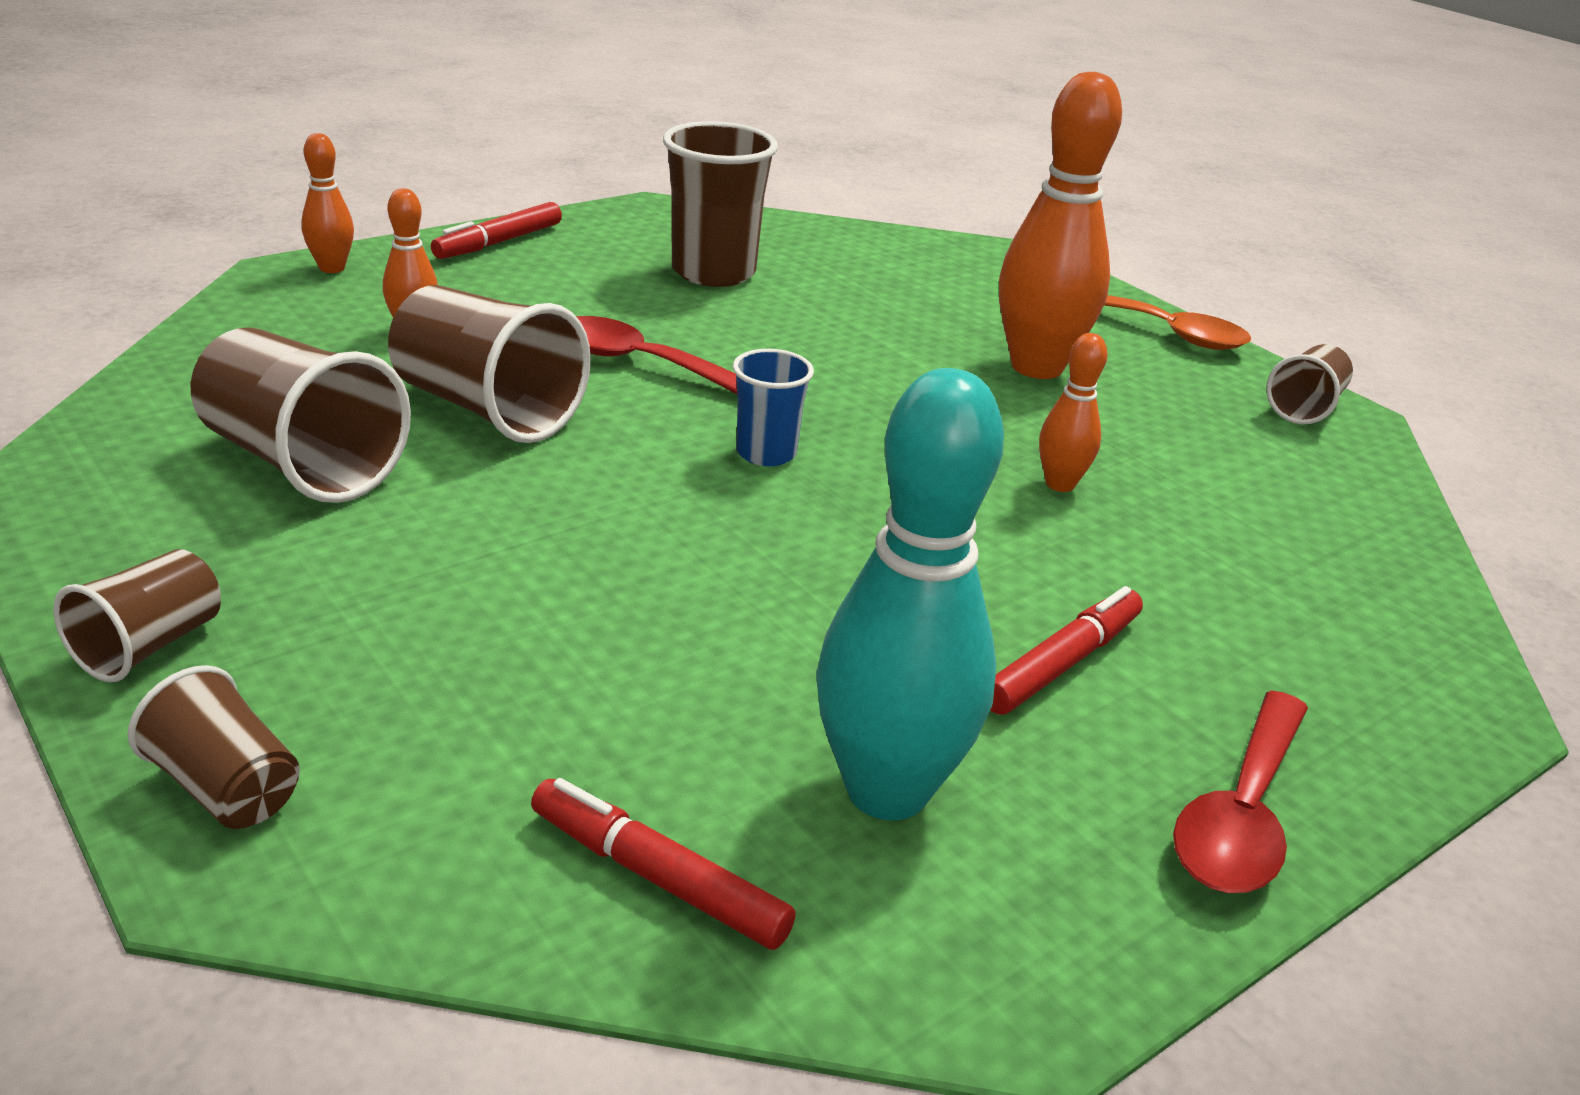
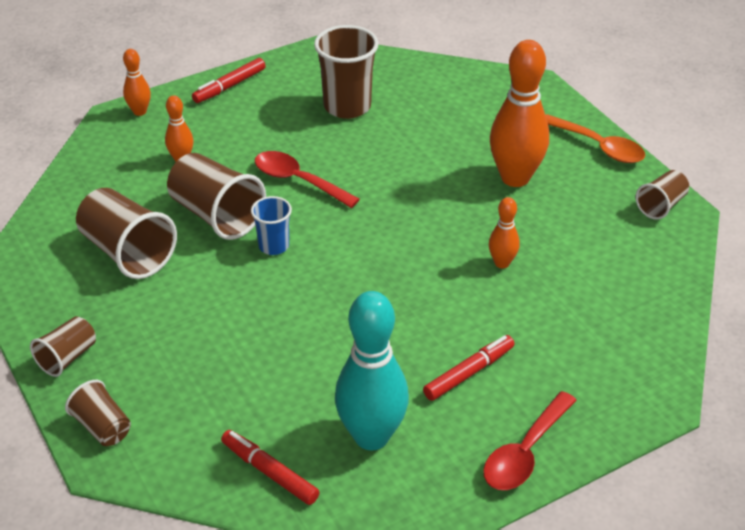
camera: 10 degrees right, 10 degrees up
(766, 453) = (353, 243): blue cup -> blue cup (274, 246)

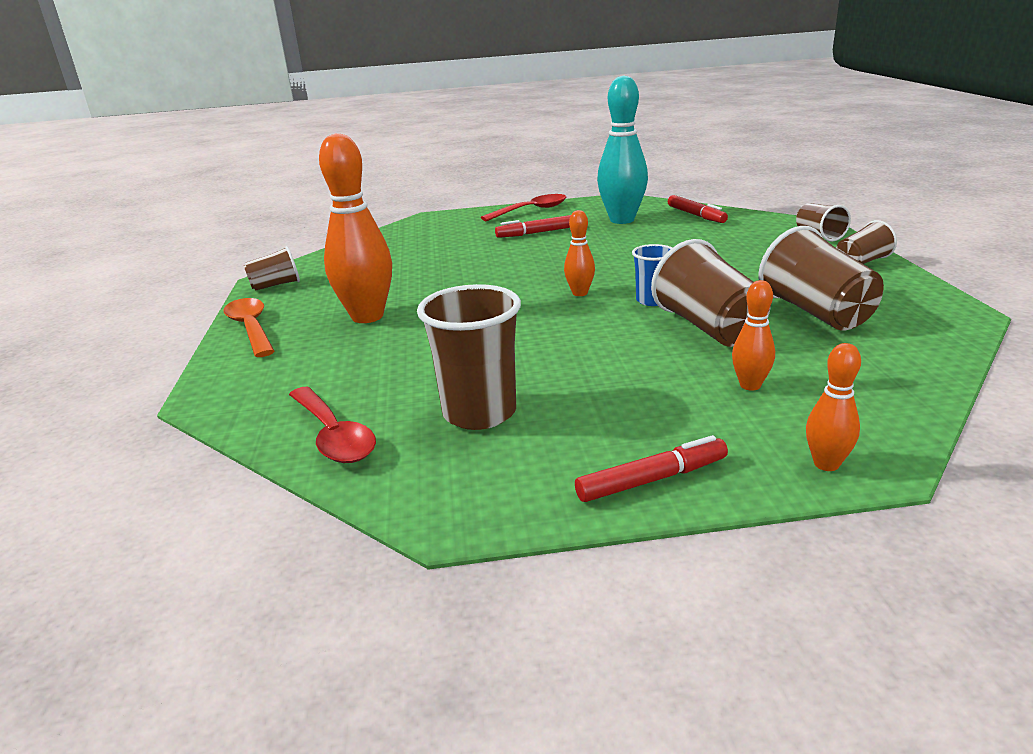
camera: 155 degrees left, 15 degrees down
(298, 181) = (599, 344): red spoon -> red spoon (334, 435)
(502, 263) = (453, 271): orange bowling pin -> orange bowling pin (580, 293)

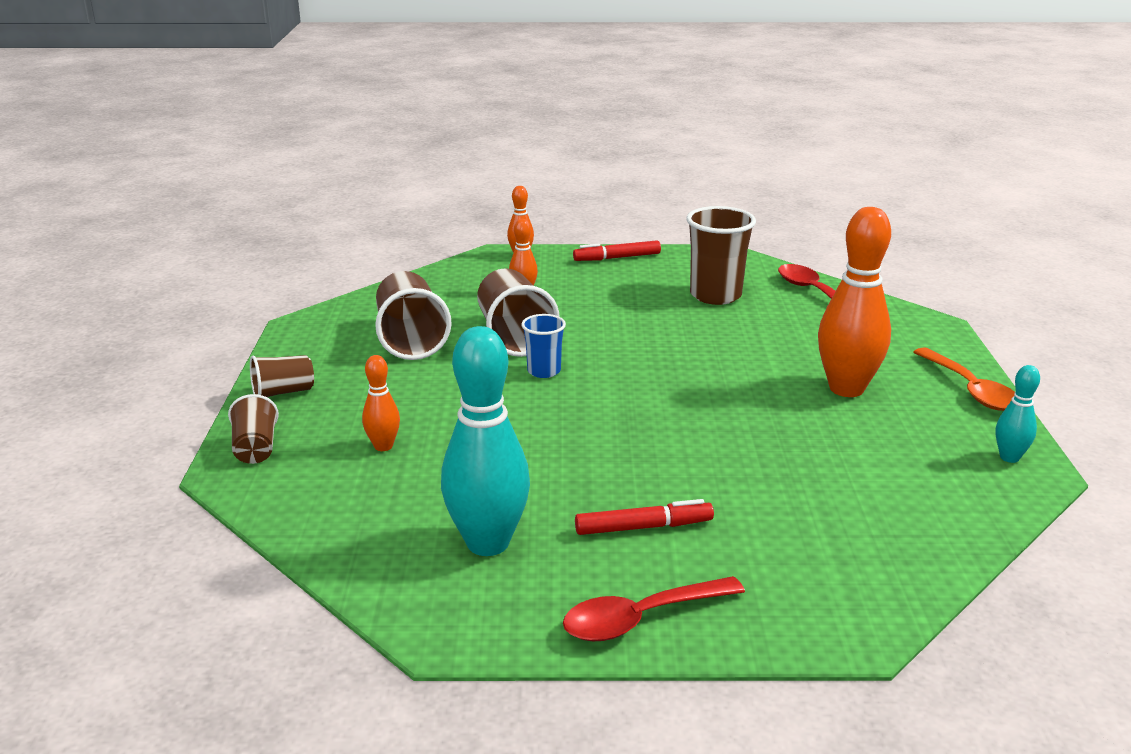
camera: 175 degrees left, 0 degrees up
(275, 285) = (1009, 457): brown cup -> turquoise bowling pin
(580, 293) = (613, 390): orange bowling pin -> orange bowling pin (383, 446)
(696, 215) = (360, 534): red marker -> none

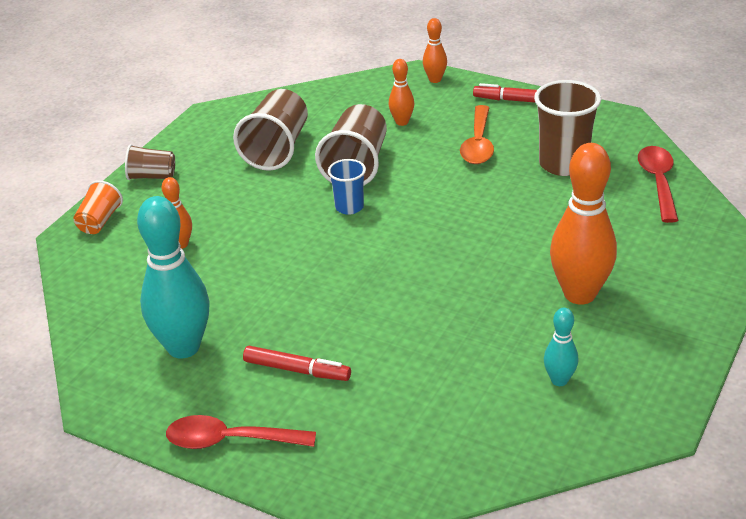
camera: 30 degrees right, 10 degrees up
(255, 448) = (99, 221): brown cup -> orange cup
(970, 389) = (692, 327): orange spoon -> orange spoon (478, 144)
(1009, 457) = (650, 404): turquoise bowling pin -> turquoise bowling pin (559, 380)

